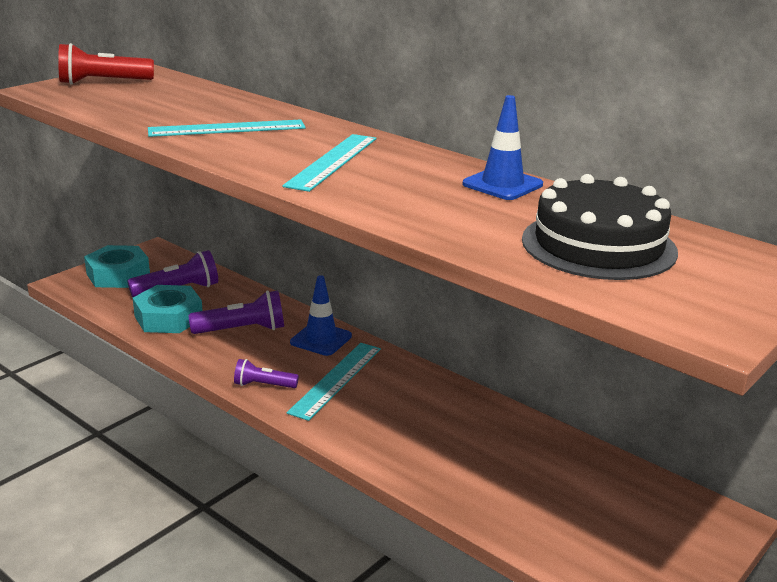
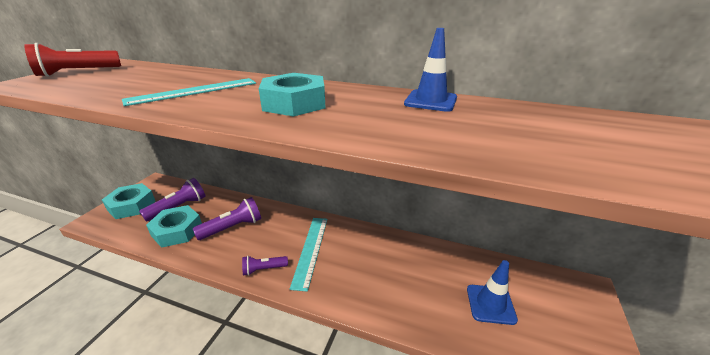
camera: 20 degrees left, 5 degrees up
(321, 339) = (287, 221): blue traffic cone -> blue traffic cone (490, 304)
(332, 161) = (294, 103): turquoise ruler -> turquoise nut
(598, 245) = (558, 135): black cake -> none

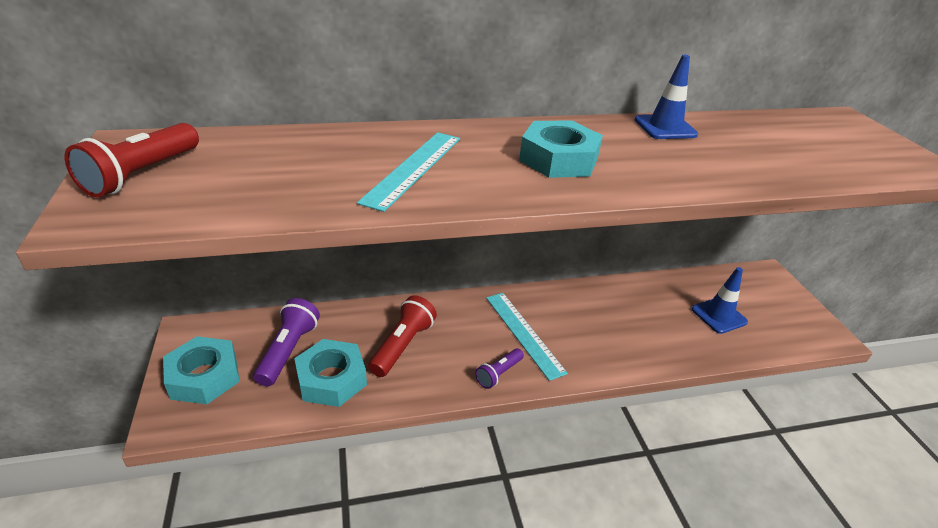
camera: 35 degrees left, 5 degrees up
(233, 227) = (402, 345): purple flashlight -> red flashlight

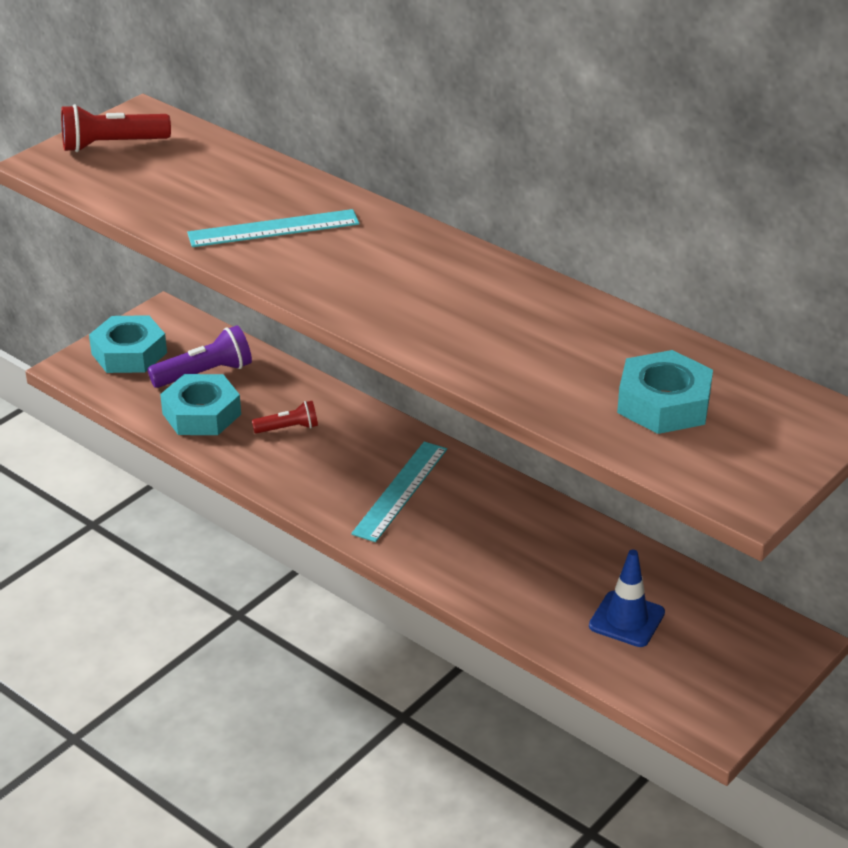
camera: 55 degrees right, 0 degrees up
(402, 345) = (288, 428): red flashlight -> red flashlight, size x0.61
(499, 374) = (322, 500): purple flashlight -> none
(558, 159) = (395, 281): turquoise nut -> turquoise nut (663, 403)
(665, 127) = (573, 311): blue traffic cone -> none

